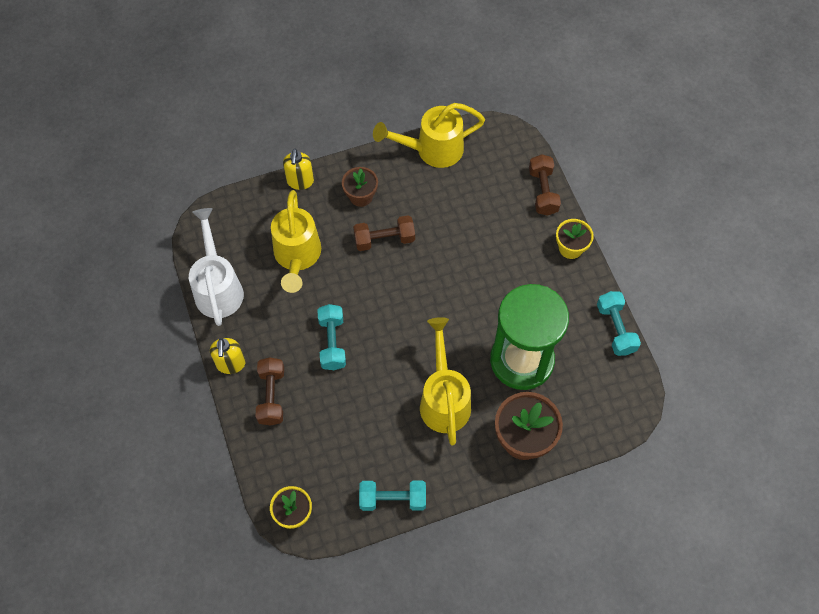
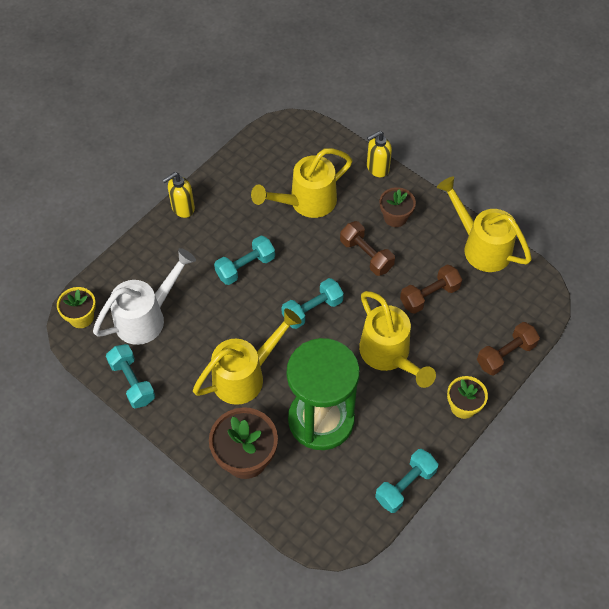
camera: 60 degrees right, 5 degrees down
(218, 287) = (243, 165): white watering can -> white watering can (146, 317)
(271, 396) = (172, 250): brown dumbbell -> brown dumbbell (429, 295)
(412, 311) = (312, 310): none -> turquoise dumbbell
(492, 276) = (389, 355): none -> yellow watering can

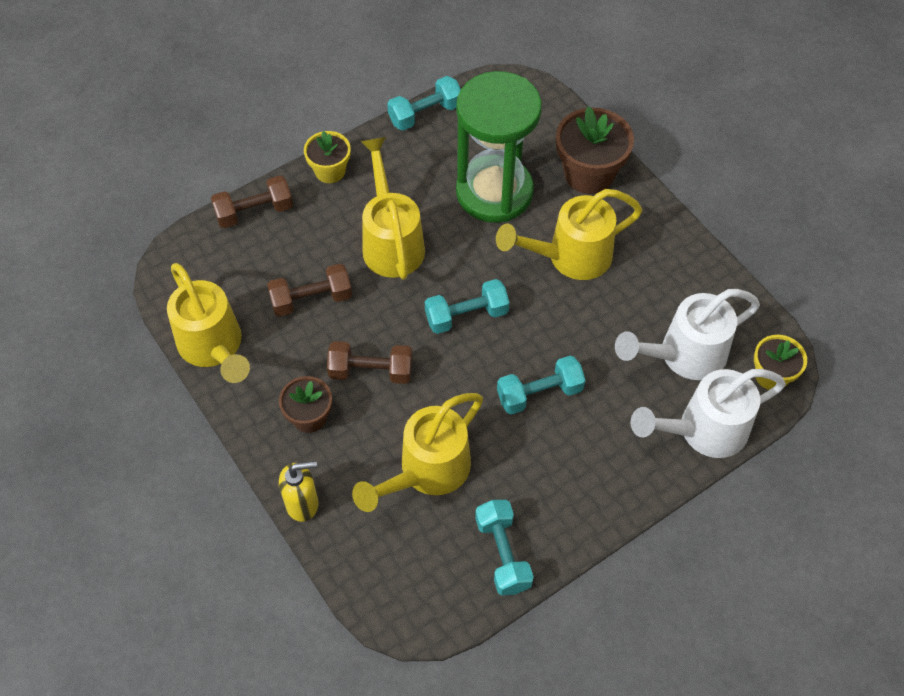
camera: 165 degrees left, 0 degrees up
(127, 268) = (703, 431): none -> white watering can
(132, 382) = (709, 280): turquoise dumbbell -> turquoise dumbbell (503, 554)
(182, 208) = (612, 507): yellow soap dispenser -> none
(306, 202) = (427, 471): yellow watering can -> yellow watering can turned 150 degrees clockwise
(366, 255) = (371, 371): brown dumbbell -> brown dumbbell turned 60 degrees counterclockwise

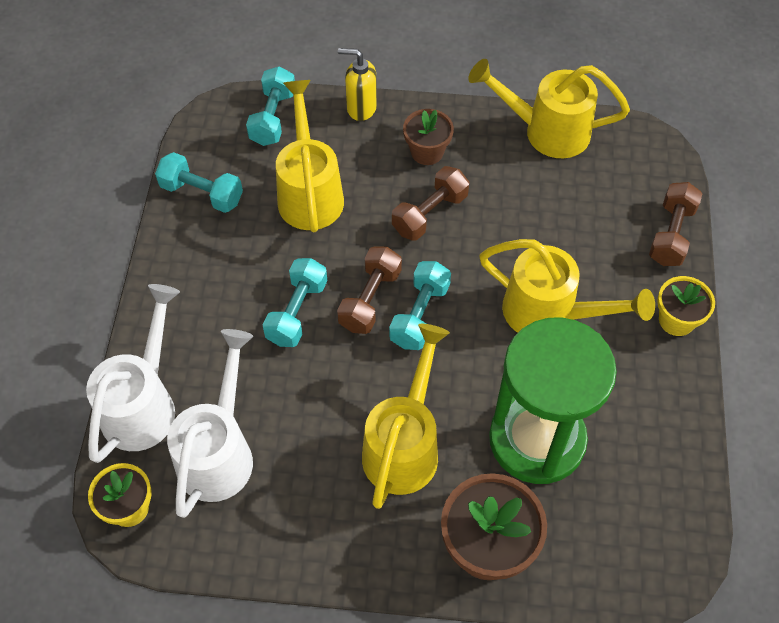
camera: 130 degrees right, 0 degrees up
(302, 503) = (361, 108): yellow soap dispenser -> yellow soap dispenser turned 75 degrees clockwise
(311, 299) = (537, 218): brown dumbbell -> brown dumbbell (370, 299)
(425, 114) = (692, 453): turquoise dumbbell -> turquoise dumbbell (273, 117)

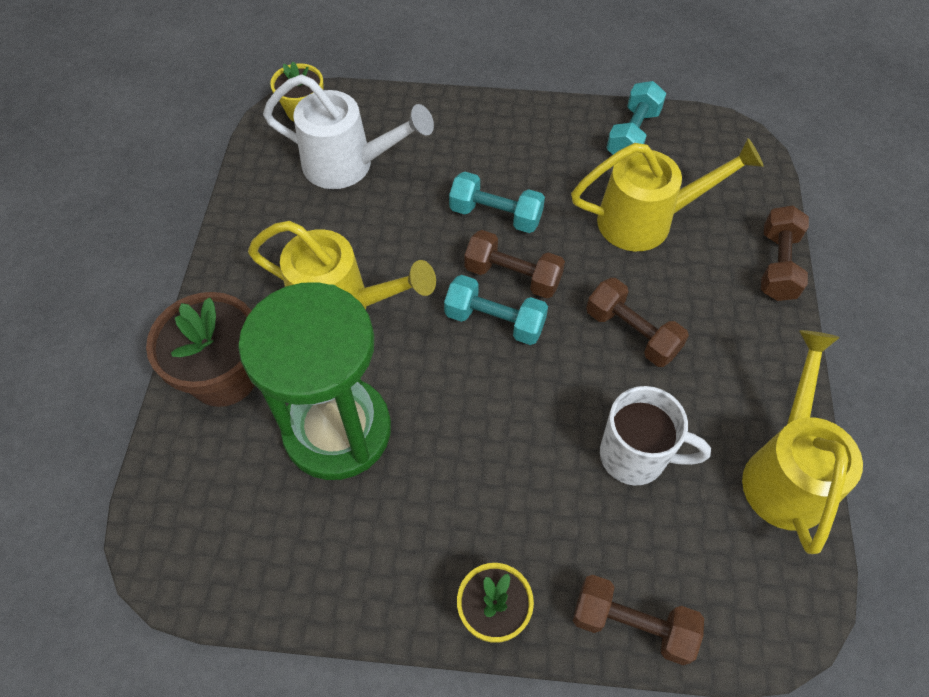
camera: 90 degrees right, 0 degrees up
(143, 404) = (399, 112): white watering can -> none
(273, 117) = (744, 185): turquoise dumbbell -> none
(361, 108) = (777, 265): yellow soap dispenser -> brown dumbbell
(427, 152) = (723, 331): brown flower pot -> none
(542, 221) = (635, 456): none -> white mug
(549, 313) = (499, 455): yellow watering can -> none

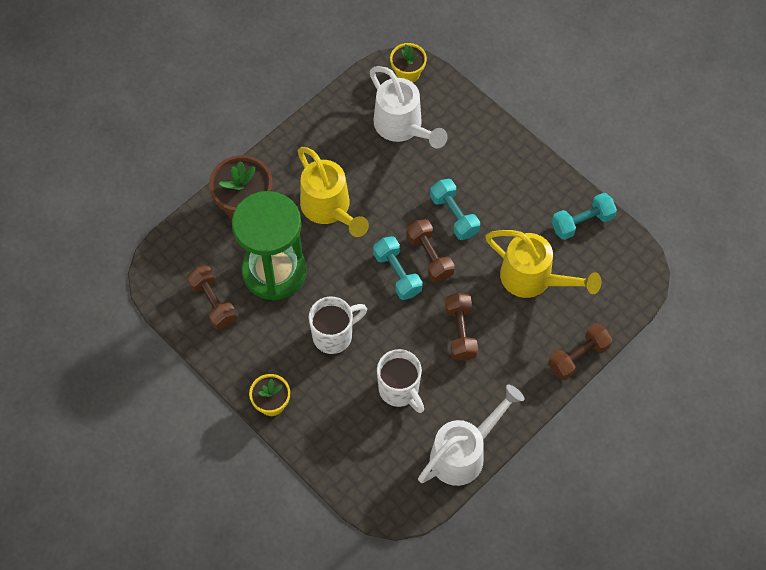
camera: 40 degrees right, 5 degrees up
(489, 452) = (334, 335): none -> white mug
(632, 624) = (325, 455): brown dumbbell -> brown dumbbell (213, 303)
(786, 472) = (464, 453): yellow watering can -> white watering can

